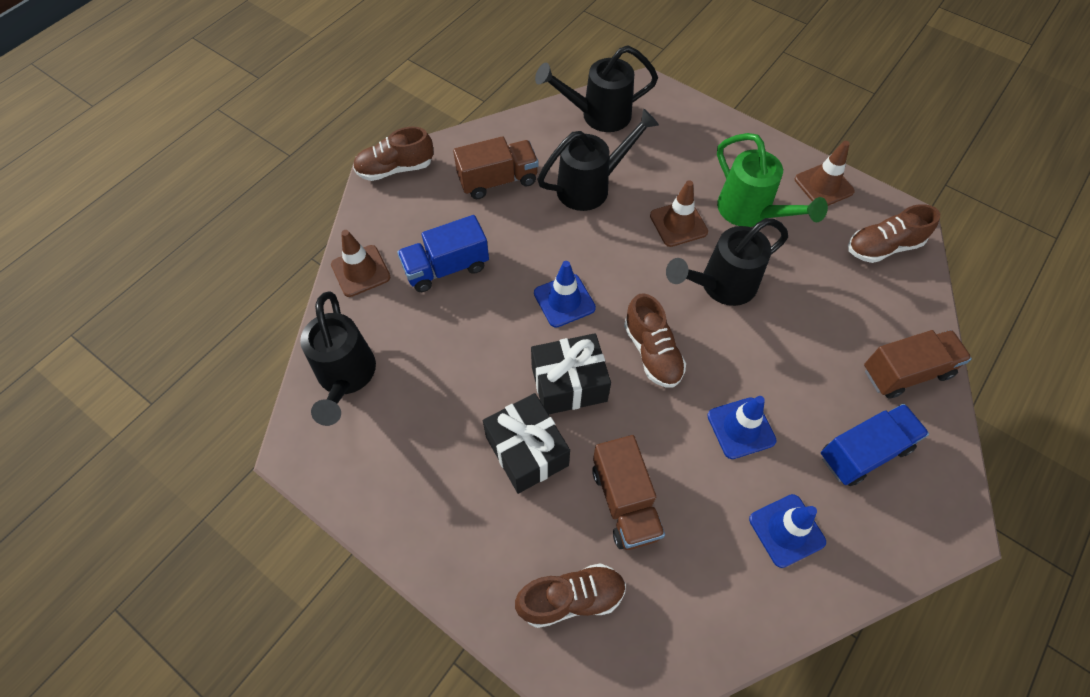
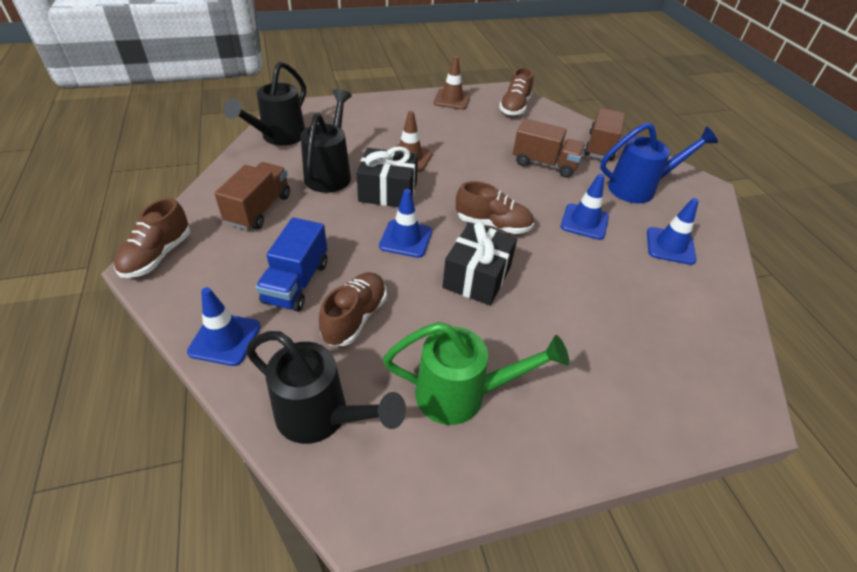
camera: 55 degrees left, 15 degrees down
(360, 271) = (225, 339): brown traffic cone -> blue traffic cone
(527, 451) = (512, 333): black gift -> black gift (388, 192)
(571, 598) = (657, 381): brown shoe -> brown shoe (355, 318)
(625, 502) = (597, 305): brown truck -> brown truck (544, 164)
(720, 286) = (475, 170): black watering can -> none
(750, 212) = (437, 130): green watering can -> green watering can (462, 395)
(864, 452) = (639, 188): blue truck -> blue watering can

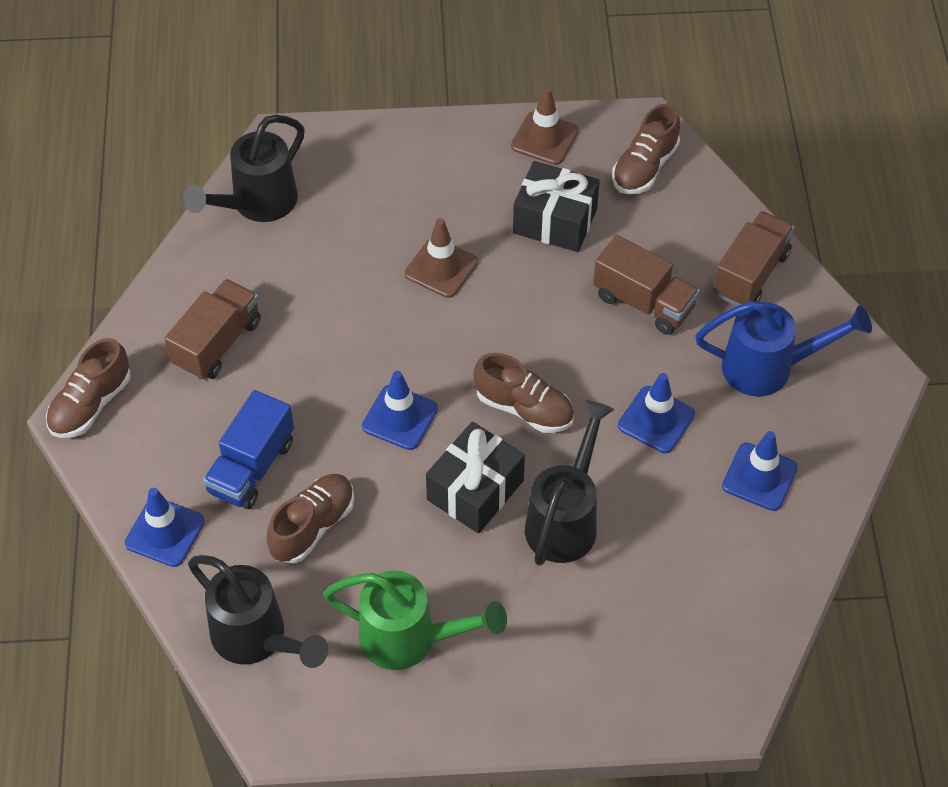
camera: 15 degrees right, 10 degrees up
(330, 173) = (321, 286): black watering can -> black watering can (565, 519)
(388, 192) = (394, 332): black gift -> black gift (555, 221)

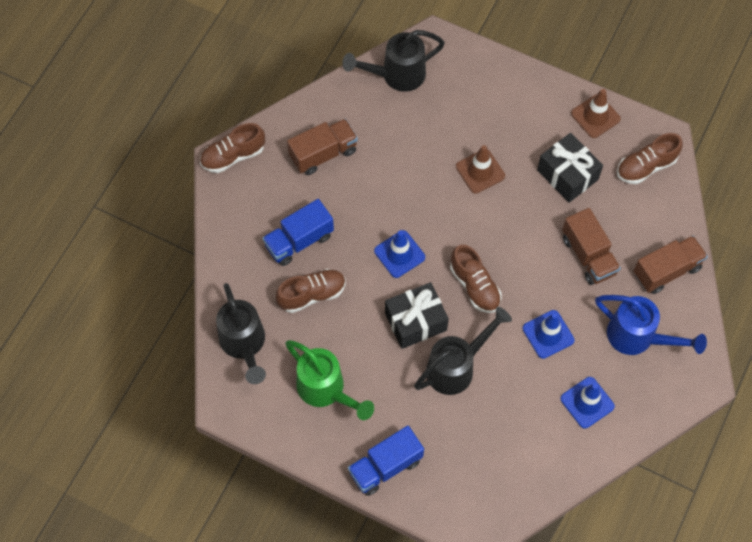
camera: 30 degrees right, 10 degrees up
(165, 532) = (230, 255): blue traffic cone -> none
(553, 694) = (385, 466): none -> blue truck

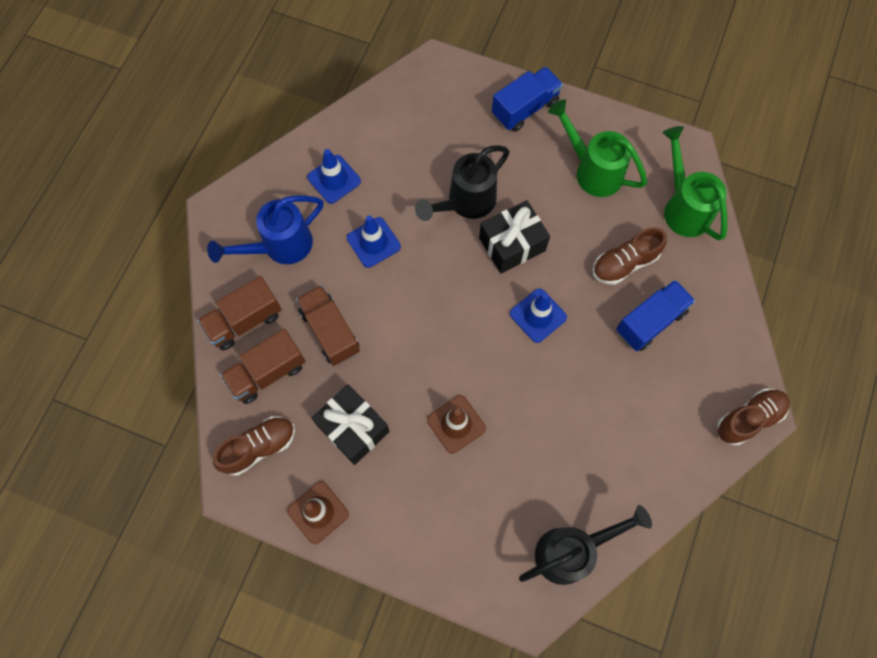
camera: 175 degrees right, 5 degrees up
(244, 345) = (683, 207): black watering can -> green watering can
(323, 154) = (643, 431): brown truck -> brown truck (267, 373)
(475, 286) = (453, 287): brown shoe -> none
(638, 337) = (280, 246): blue watering can -> blue watering can turned 60 degrees counterclockwise

